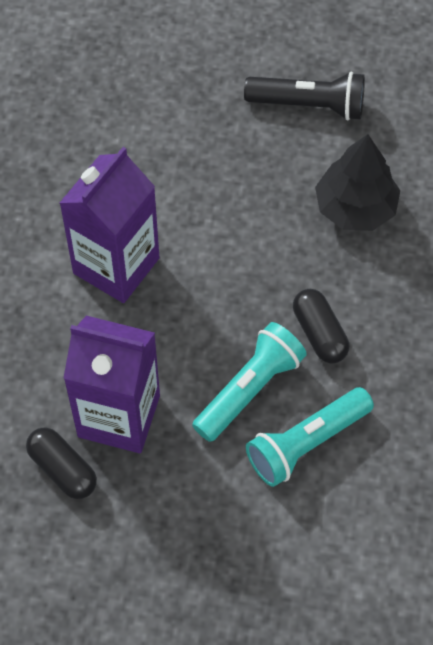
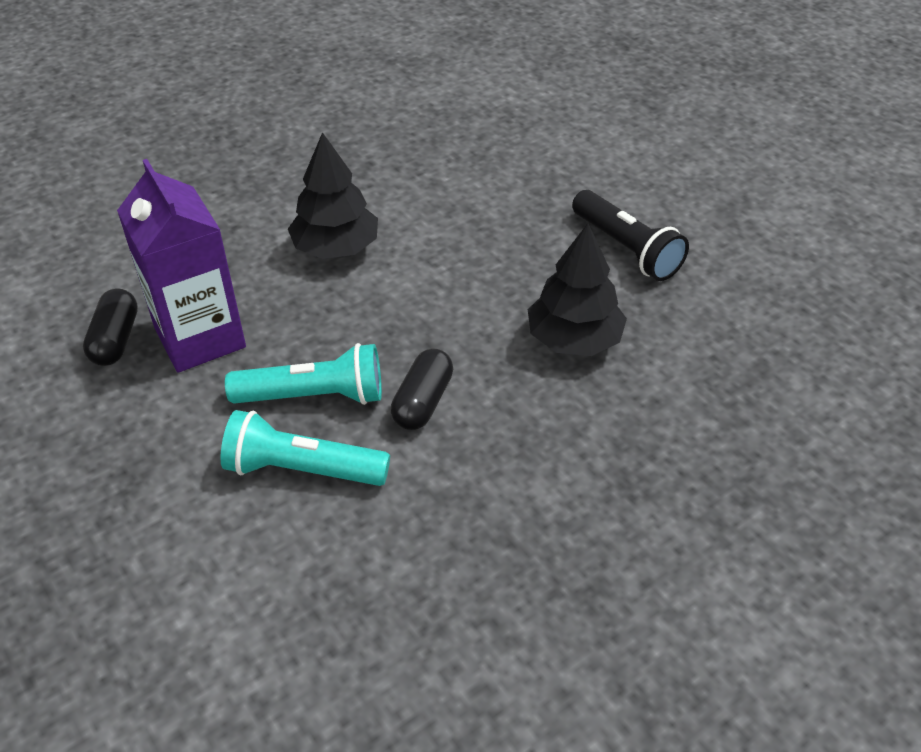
camera: 45 degrees right, 15 degrees down
(116, 266) = (336, 247): purple carton -> black tree

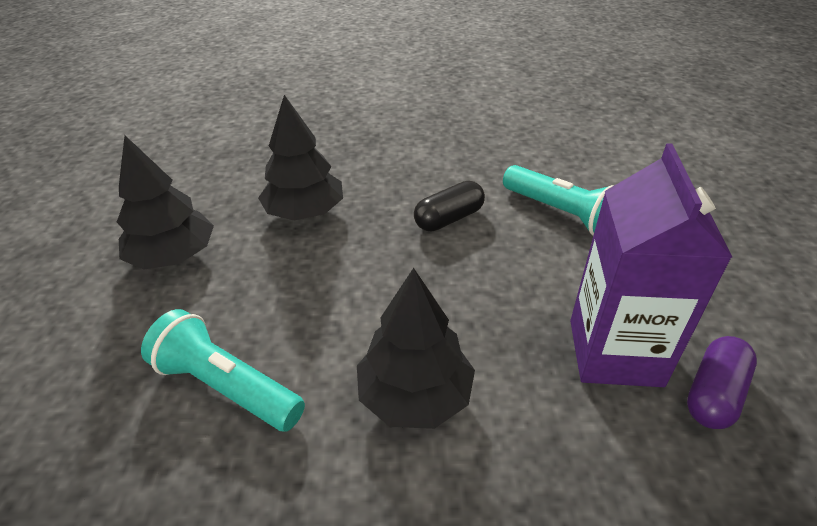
camera: 145 degrees left, 5 degrees down
(115, 340) = (714, 394): black capsule -> purple capsule
(314, 396) = (528, 254): turquoise flashlight -> turquoise flashlight (226, 386)
(626, 249) = (173, 256): black flashlight -> black tree

